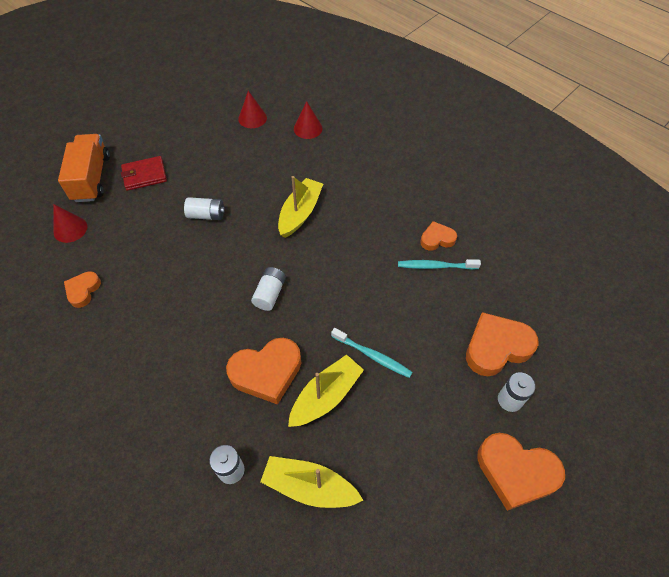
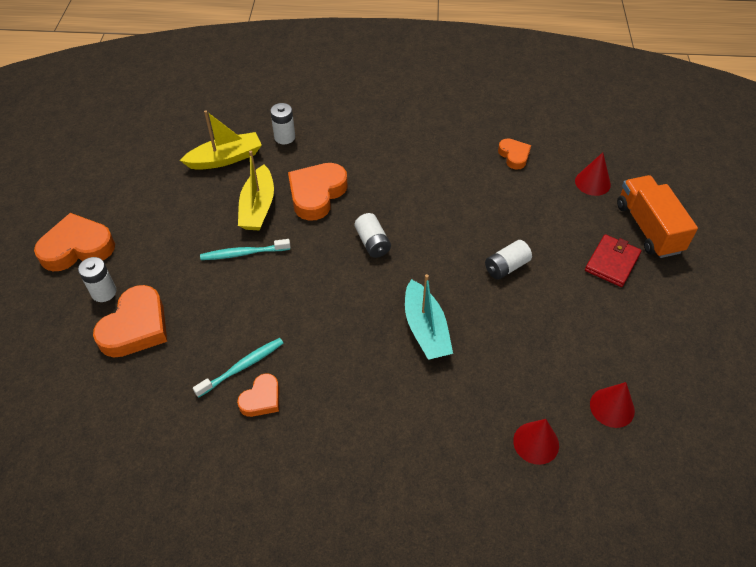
camera: 140 degrees right, 5 degrees down
(92, 178) = (648, 228): orange truck -> orange truck turned 150 degrees counterclockwise
(300, 213) = (425, 329): yellow boat -> turquoise boat

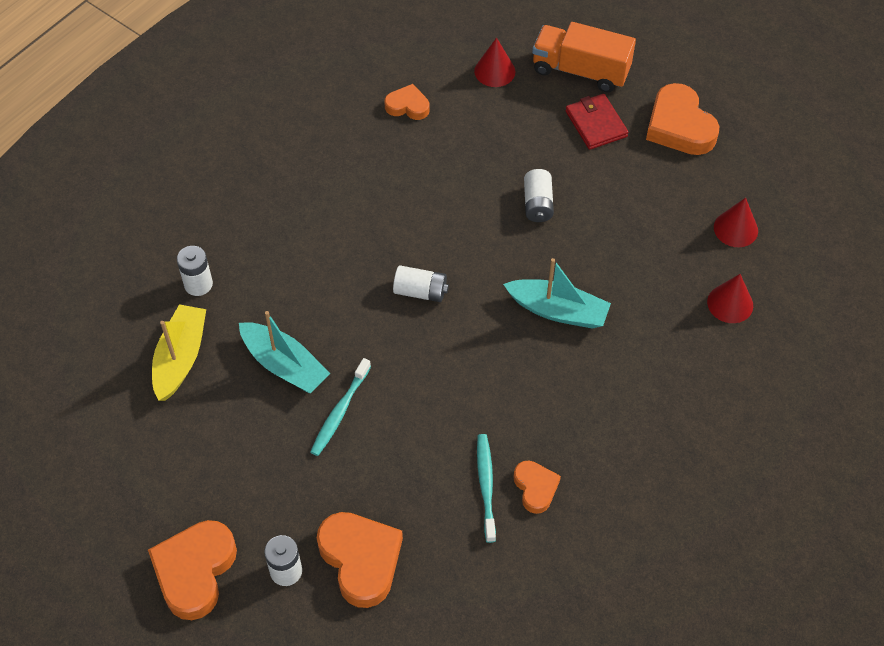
camera: 55 degrees left, 5 degrees up
(258, 207) = (284, 365): yellow boat -> turquoise boat
(316, 194) = (312, 302): orange heart -> orange heart (679, 126)

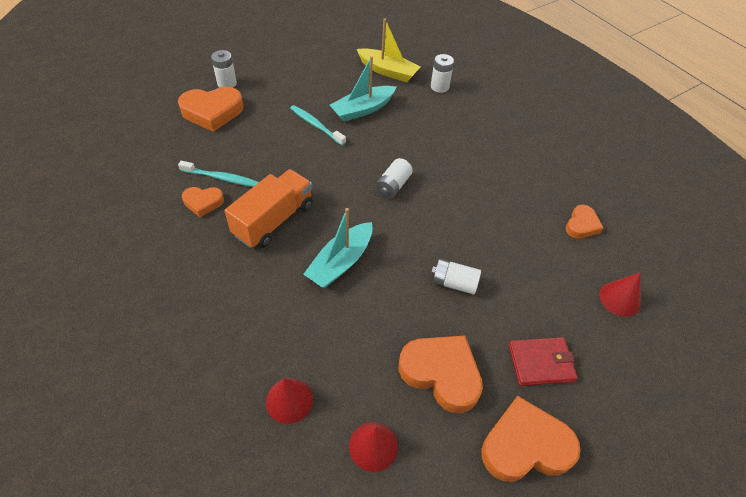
camera: 105 degrees right, 5 degrees down
(195, 571) = (250, 54): orange heart -> orange heart (441, 374)
(580, 71) = (616, 374): orange truck -> orange truck (274, 220)

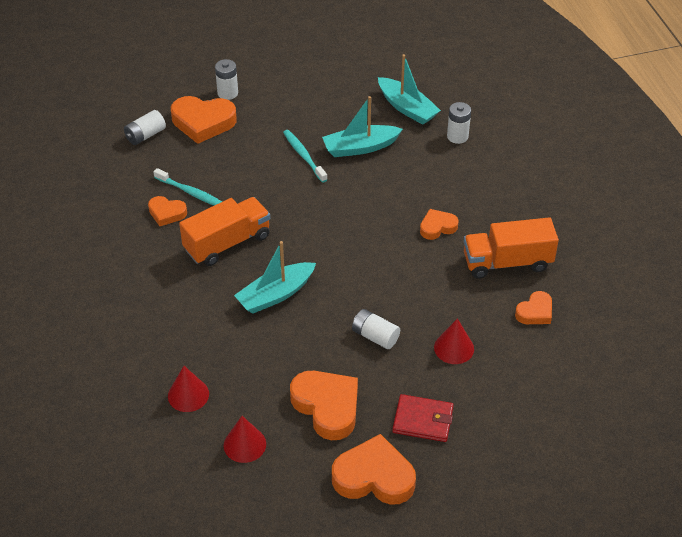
camera: 20 degrees right, 5 degrees down
(388, 71) = (407, 108): yellow boat -> turquoise boat
(393, 186) = (357, 234): white battery -> white battery (145, 135)
(460, 165) = (437, 227): none -> orange heart
(534, 185) = (507, 262): none -> orange truck
(619, 299) = (532, 386): red cone -> red cone (454, 348)

